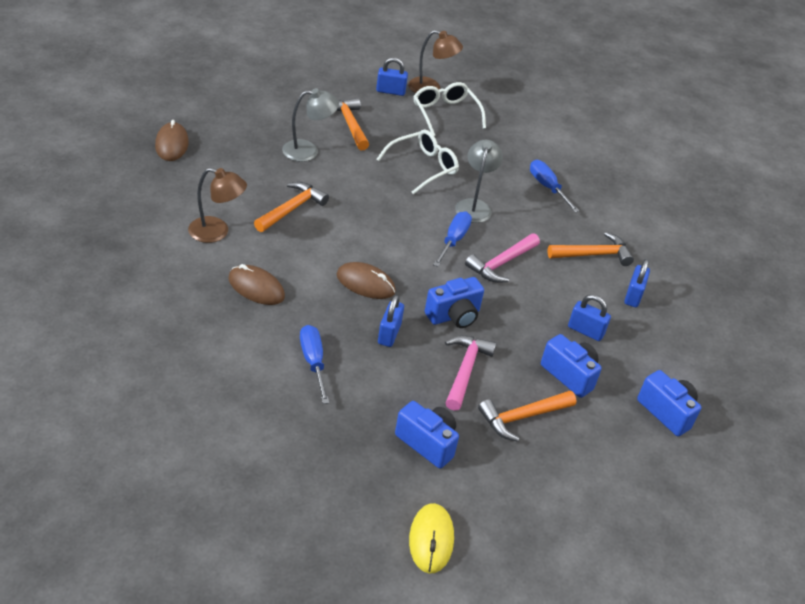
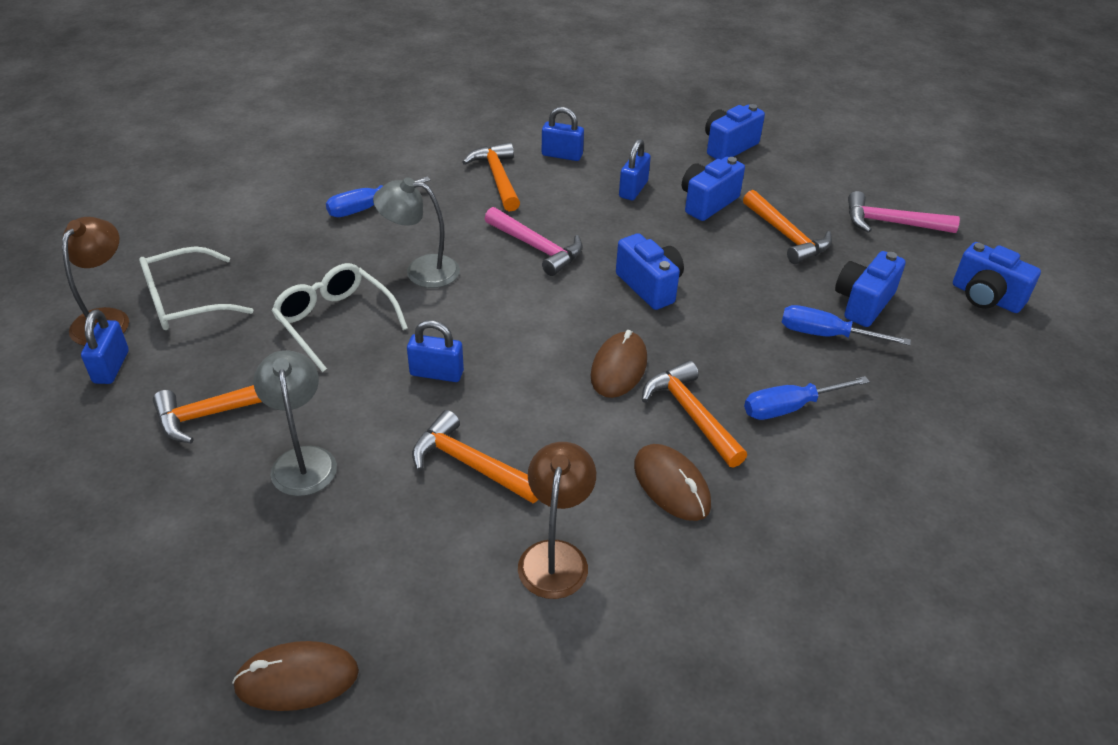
camera: 90 degrees left, 0 degrees up
(256, 288) = (671, 485): brown mouse -> brown mouse turned 60 degrees counterclockwise
(315, 310) = (691, 414): none -> orange hammer
(389, 334) = (706, 340): blue padlock -> blue padlock (436, 373)
(431, 539) = (985, 297): yellow mouse -> blue camera
(454, 240) = (501, 288): blue screwdriver -> blue screwdriver (825, 335)
(465, 370) = (738, 276): pink hammer -> pink hammer (891, 223)

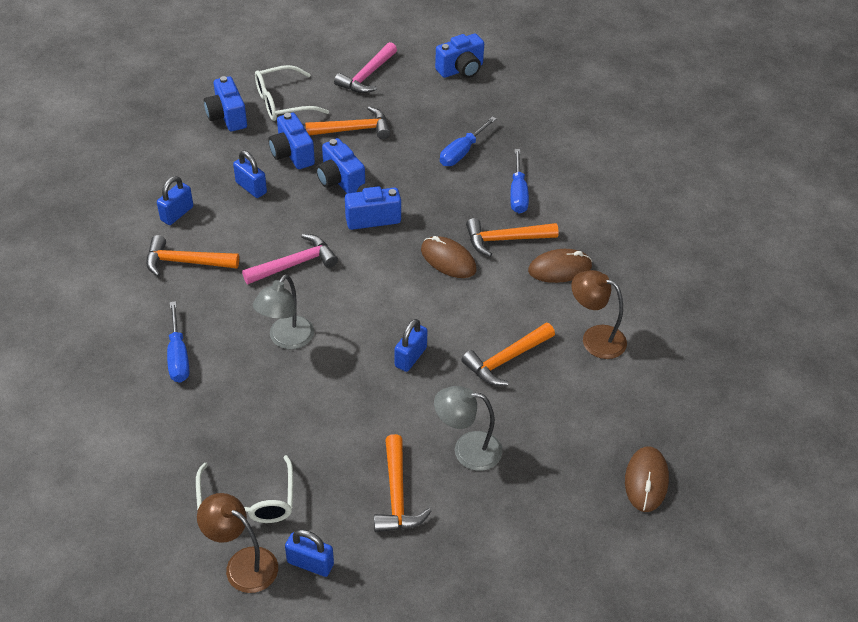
camera: 70 degrees left, 5 degrees up
(334, 321) = (323, 406): white glasses -> white glasses (283, 102)
(863, 303) = (440, 123): blue camera -> blue camera (340, 180)

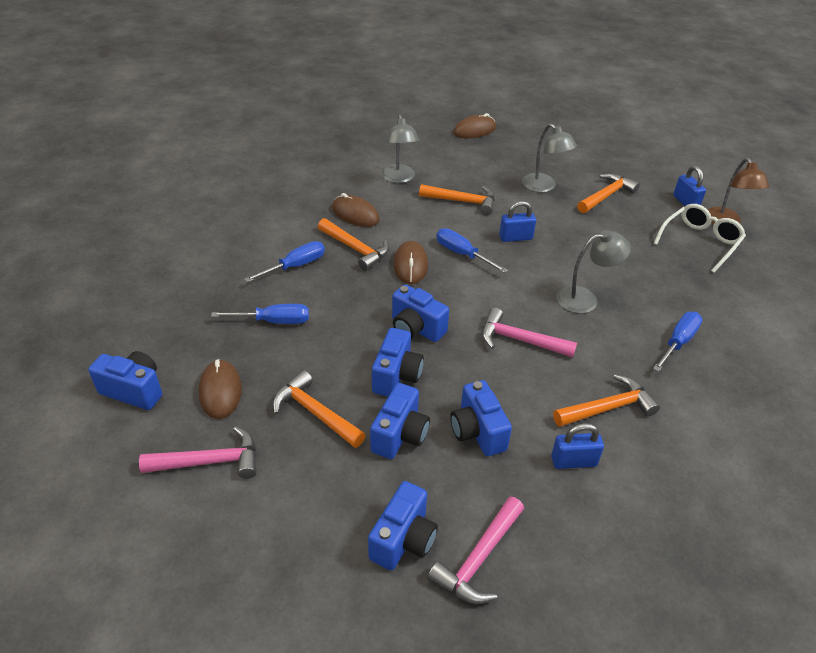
camera: 130 degrees left, 5 degrees down
(181, 135) = (479, 558): none -> pink hammer
(186, 262) = (608, 408): orange hammer -> orange hammer turned 75 degrees counterclockwise
(251, 187) = (477, 432): blue padlock -> blue camera
(283, 102) = (328, 505): white glasses -> none
(419, 101) = (220, 391): none -> brown mouse
(428, 302) = (461, 254): none -> blue screwdriver
(595, 338) = (399, 178): brown lamp -> grey lamp

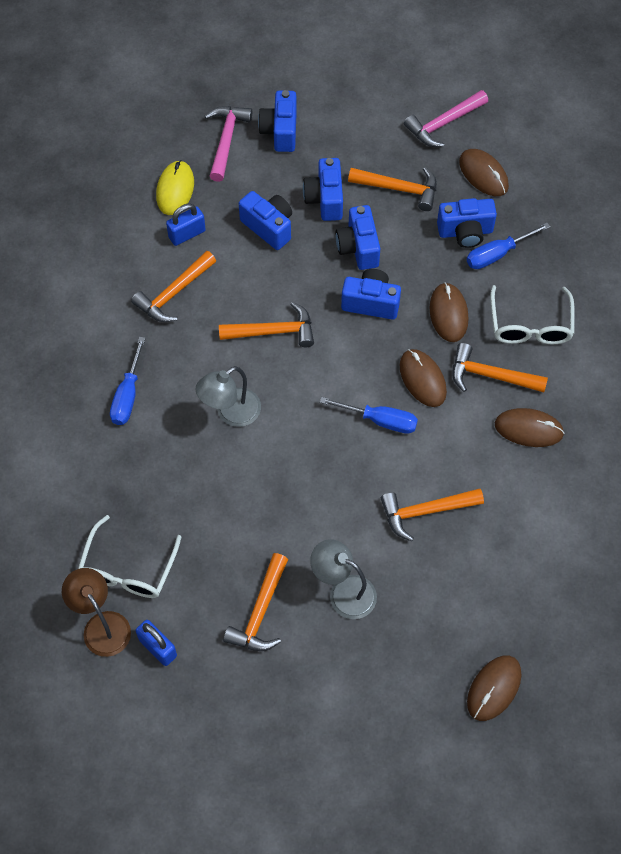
camera: 155 degrees right, 20 degrees up
(134, 390) = (546, 147): blue camera -> blue camera (465, 232)
(296, 266) = (530, 325): blue screwdriver -> white glasses
(354, 296) = (448, 314): none -> brown mouse
(399, 178) = (523, 520): grey lamp -> none
(515, 237) = (336, 475): blue padlock -> none
(520, 340) = (273, 331): pink hammer -> orange hammer
(570, 520) = (175, 189): none -> yellow mouse

